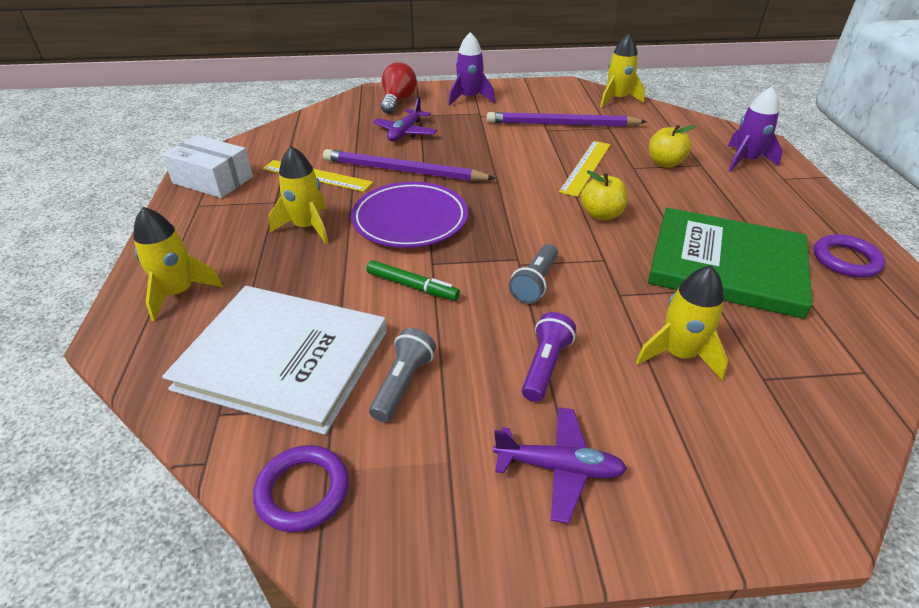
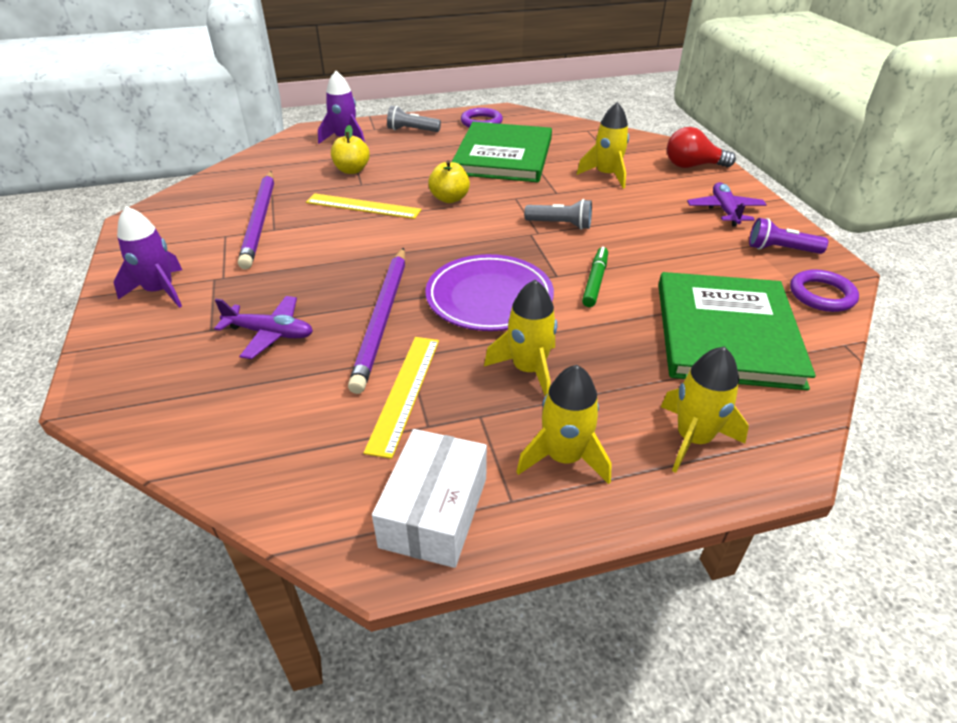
camera: 100 degrees left, 0 degrees up
(283, 359) = (726, 333): white book -> green book
(397, 101) = (150, 359): red light bulb -> red light bulb (692, 166)
(403, 383) = (705, 270): grey flashlight -> grey flashlight (412, 130)
(545, 366) = (648, 217): purple flashlight -> purple flashlight (780, 249)
(617, 99) = (196, 190): yellow rocket -> yellow rocket (564, 457)

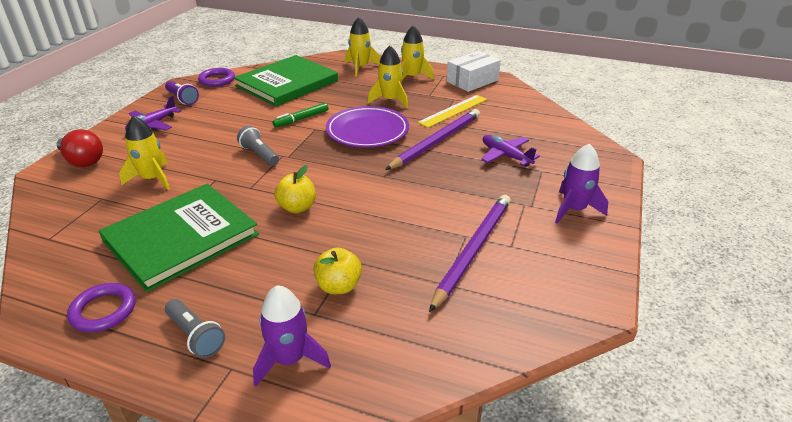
camera: 145 degrees left, 5 degrees down
(363, 206) = (372, 230): yellow ruler -> none

